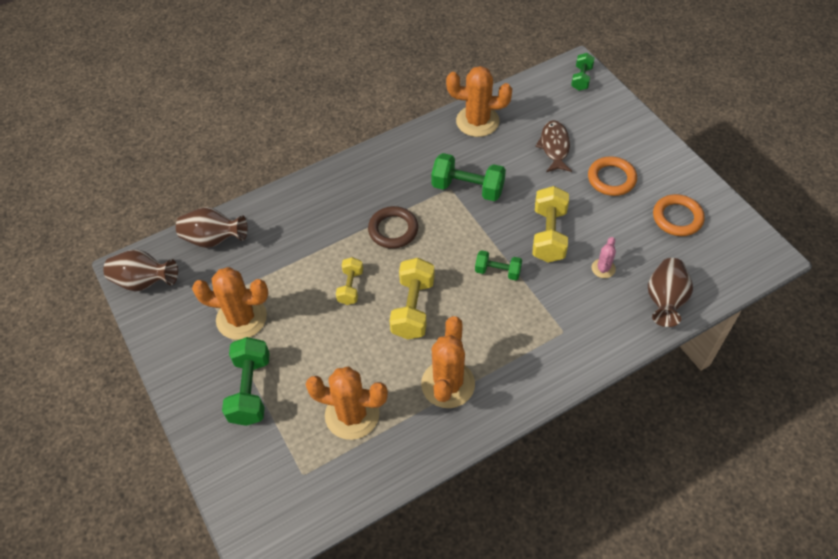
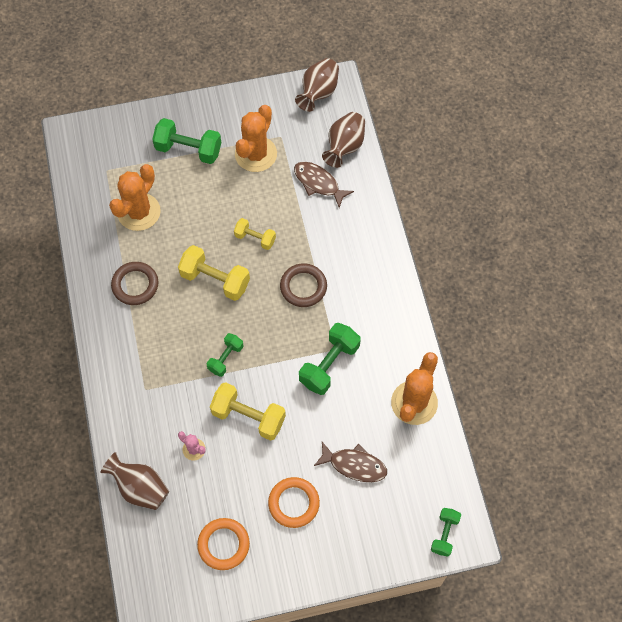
camera: 105 degrees right, 10 degrees up
(265, 250) = (318, 183): none -> brown fish
(448, 384) = (135, 285): orange cactus -> brown ring
(581, 79) = (444, 534): green dumbbell -> green dumbbell turned 75 degrees clockwise

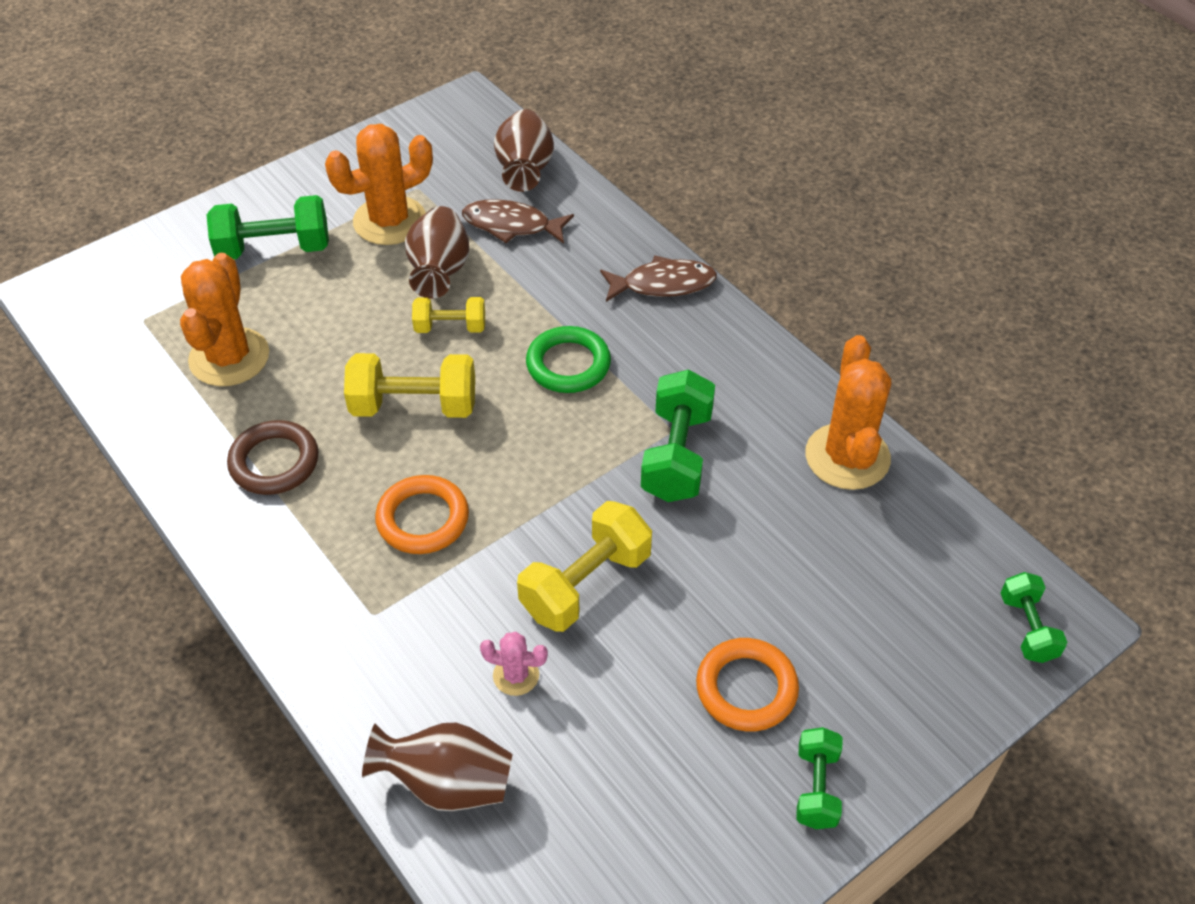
camera: 25 degrees left, 15 degrees down
(223, 544) = (661, 814): orange ring -> orange ring (423, 519)
(225, 358) = (495, 511): green dumbbell -> green dumbbell (816, 788)
(248, 417) = (586, 584): yellow dumbbell -> yellow dumbbell turned 45 degrees counterclockwise
(256, 154) = (389, 221): orange cactus -> orange cactus turned 60 degrees clockwise
(303, 287) = (568, 364): brown ring -> green ring
(318, 93) = (445, 120): brown vase -> brown vase (439, 271)
(354, 465) = (811, 585): brown fish -> brown fish (663, 284)

